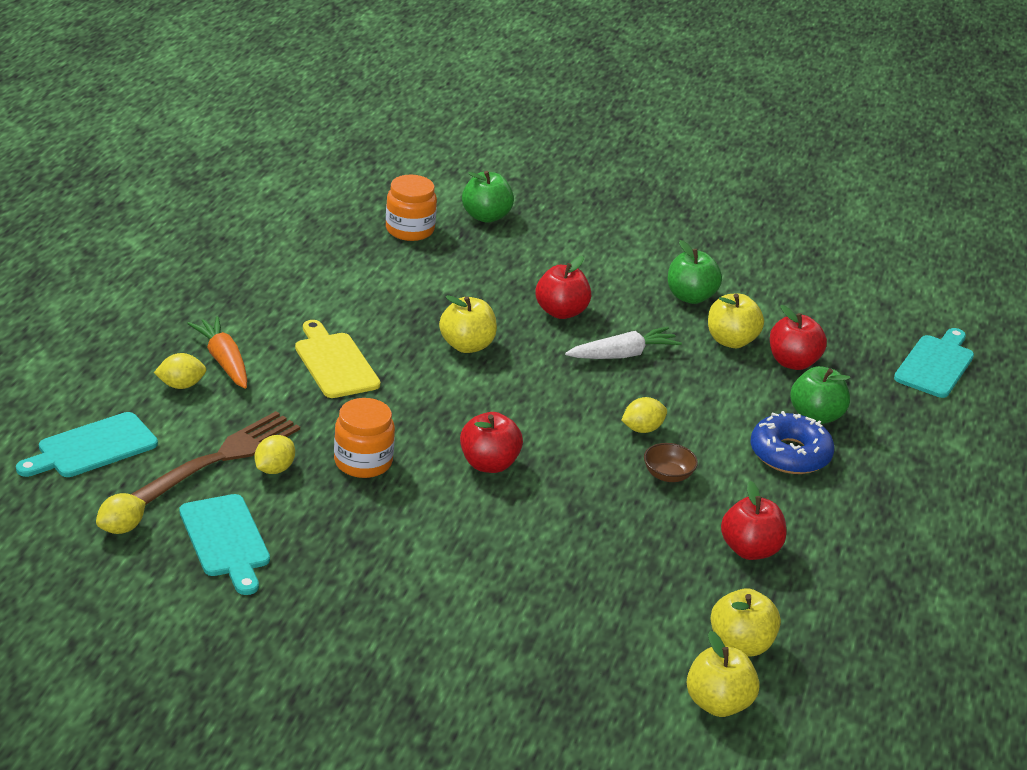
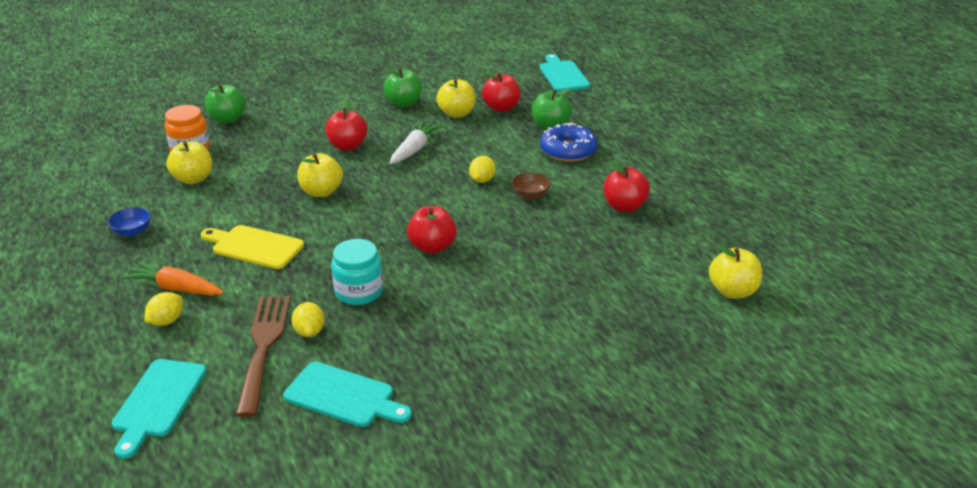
camera: 40 degrees left, 0 degrees up
(121, 528) = (260, 440): yellow lemon -> none
(257, 286) = (132, 231): none -> blue bowl
(363, 462) = (359, 292): orange jar -> turquoise jar
(740, 645) = (694, 255): yellow apple -> yellow apple (193, 179)

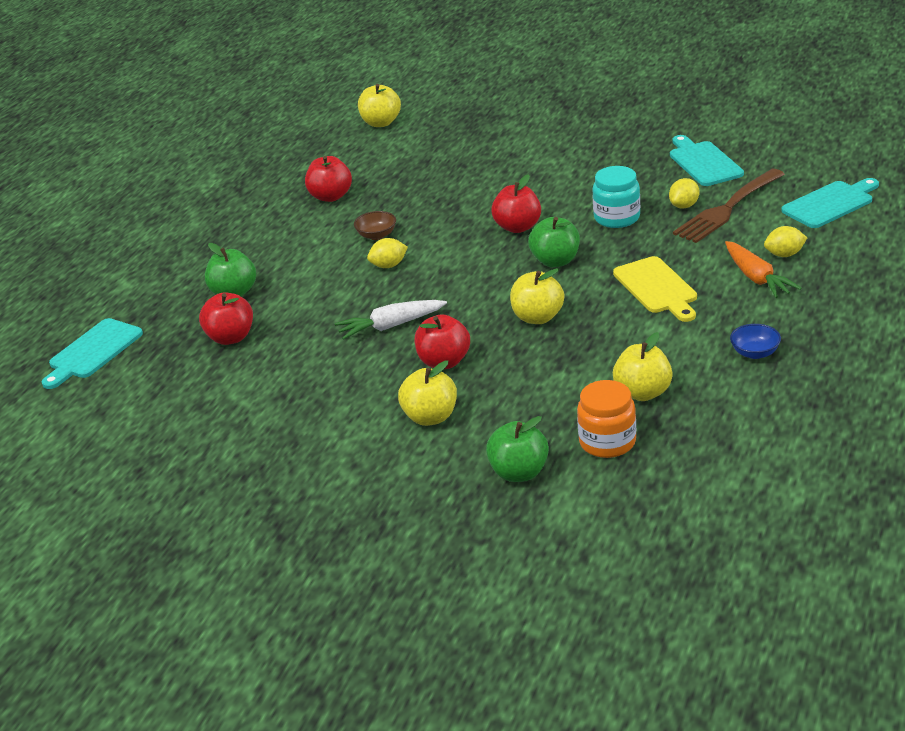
camera: 130 degrees left, 0 degrees up
(404, 103) = (305, 395): green apple -> green apple (555, 261)
(457, 113) = (281, 352): yellow apple -> yellow apple (430, 417)
(568, 150) = (271, 261): blue donut -> none

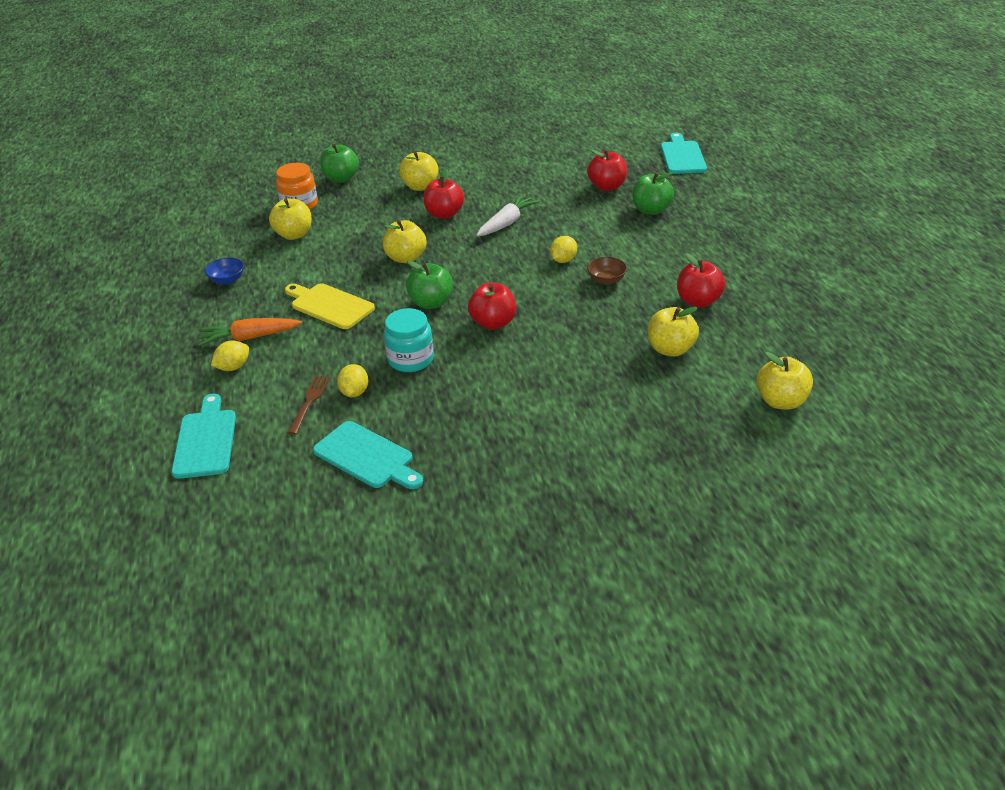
camera: 145 degrees right, 5 degrees up
(404, 170) = (670, 349): none -> yellow apple
(727, 209) = (309, 402): brown fork -> brown fork, size x0.54
(756, 278) = (249, 337): orange carrot -> orange carrot turned 45 degrees counterclockwise
(830, 204) = (205, 440): turquoise cutting board -> turquoise cutting board turned 150 degrees clockwise

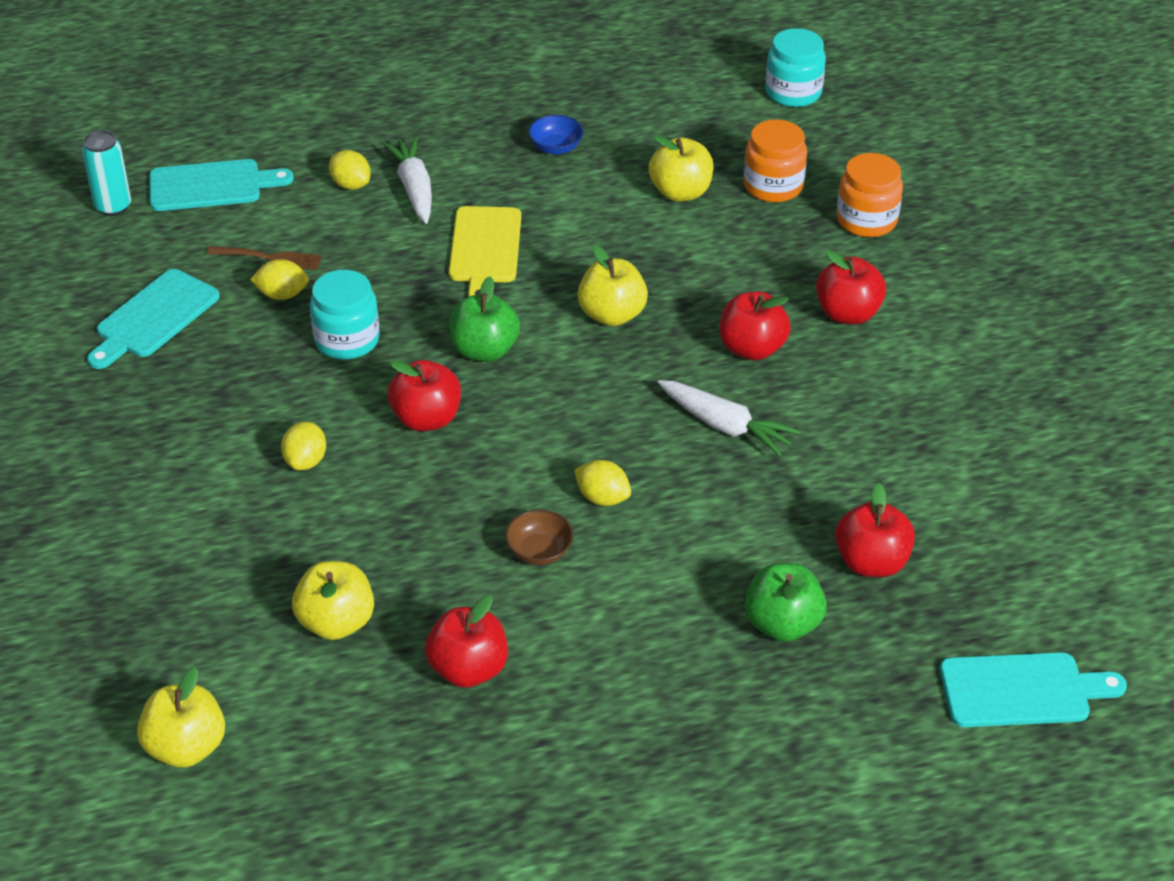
camera: 85 degrees right, 5 degrees up
(209, 197) = (793, 92): none -> turquoise jar
(212, 497) = (113, 206): none -> turquoise can
(249, 337) = (414, 188): orange carrot -> white carrot
(329, 305) = (485, 250): yellow cutting board -> yellow cutting board turned 150 degrees clockwise
(341, 179) = (866, 220): green apple -> orange jar
(420, 186) = (847, 314): yellow apple -> red apple
(530, 370) = (305, 461): none -> yellow lemon

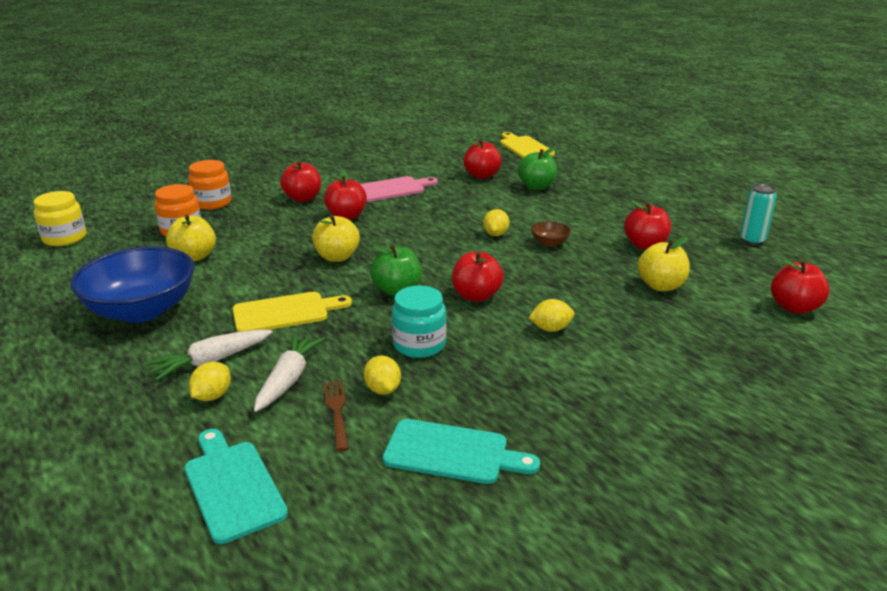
camera: 110 degrees left, 15 degrees down
(113, 206) = (290, 553): turquoise can -> turquoise can (752, 240)
(186, 747) = (794, 307): yellow apple -> red apple
(556, 148) = (142, 310): blue bowl -> blue bowl, size x2.47
(725, 426) = (415, 214): white carrot -> white carrot (288, 379)
(793, 92) = (65, 238): turquoise jar -> yellow jar
(847, 423) = (392, 189): none -> pink cutting board
(1022, 690) = (525, 147): turquoise cutting board -> yellow cutting board

